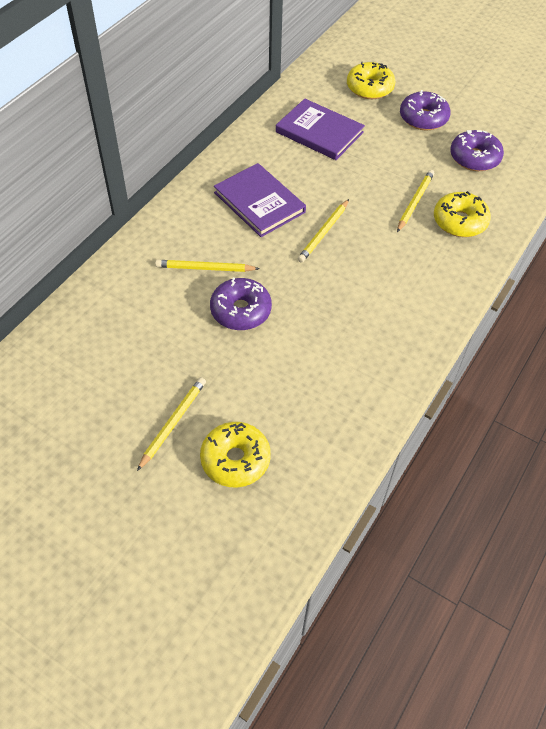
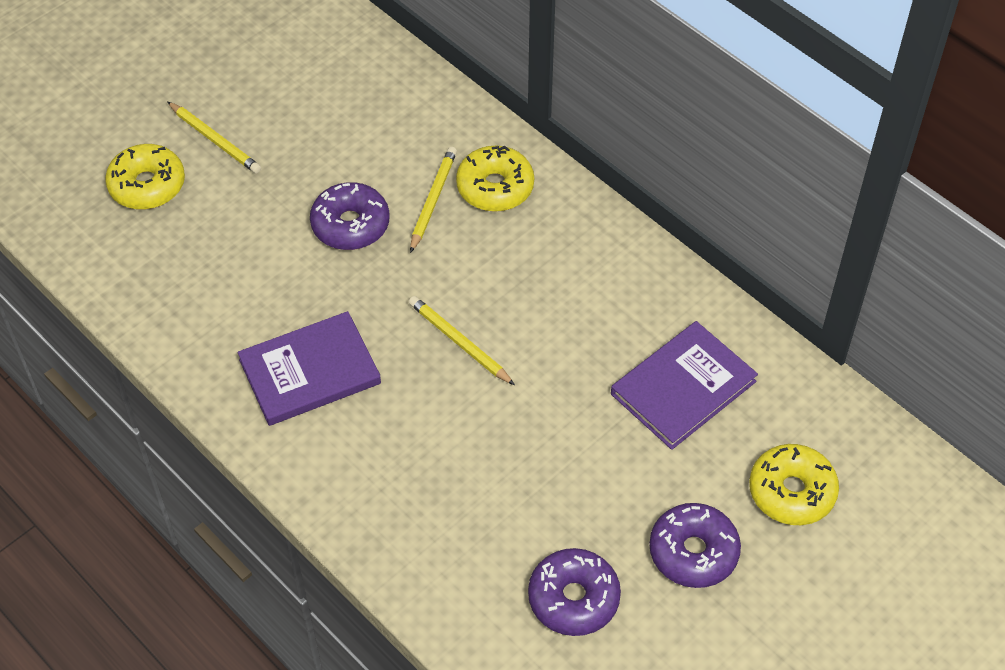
camera: 105 degrees right, 0 degrees up
(259, 202) = (540, 279): purple book -> purple book (310, 372)
(415, 202) = (491, 476): yellow pencil -> none
(459, 221) = (433, 524): yellow donut -> yellow donut (495, 187)

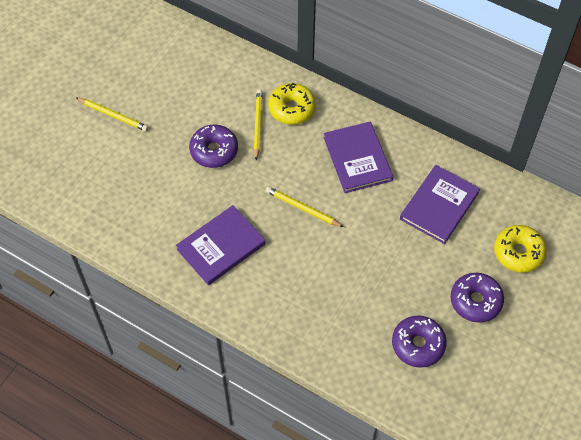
camera: 15 degrees left, 5 degrees up
(147, 185) = (81, 153): yellow donut -> none
(574, 286) = (357, 159): none -> purple book

